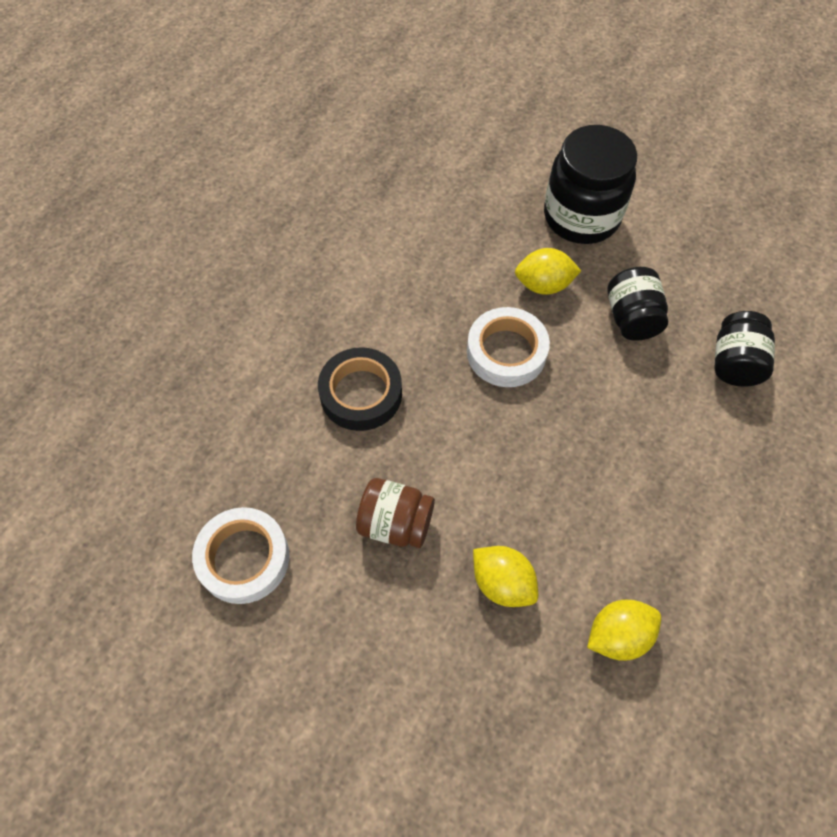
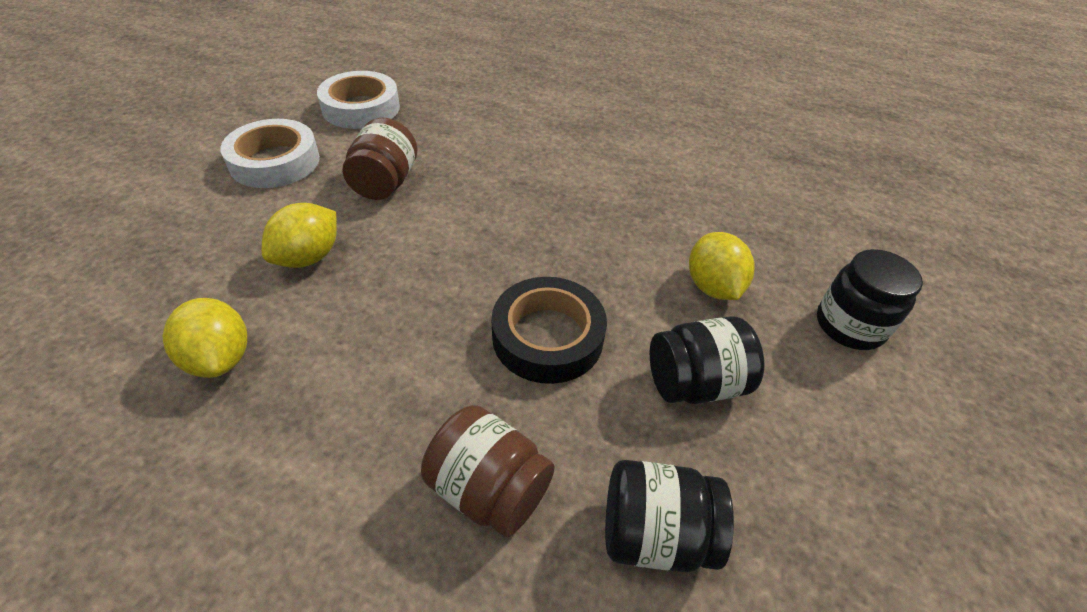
camera: 80 degrees right, 15 degrees down
(361, 393) = (525, 156): black tape -> black tape (547, 337)
(506, 352) = (600, 254): white tape -> white tape (275, 161)
(581, 217) = (849, 326): black jar -> black jar, size x0.61
(714, 446) = (489, 489): none -> brown jar

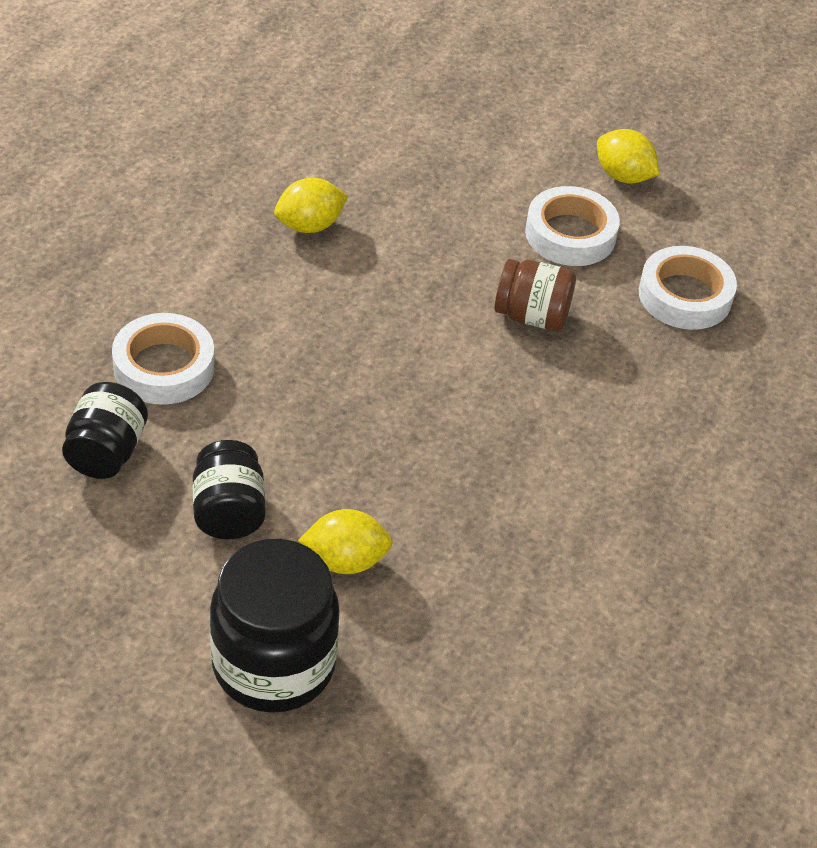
camera: 95 degrees right, 0 degrees up
(308, 257) = (419, 266): yellow lemon -> yellow lemon (623, 176)
(489, 489) = (164, 367): brown jar -> white tape
(547, 337) = (299, 418): black tape -> none
(849, 326) = (273, 664): black jar -> black jar, size x1.65

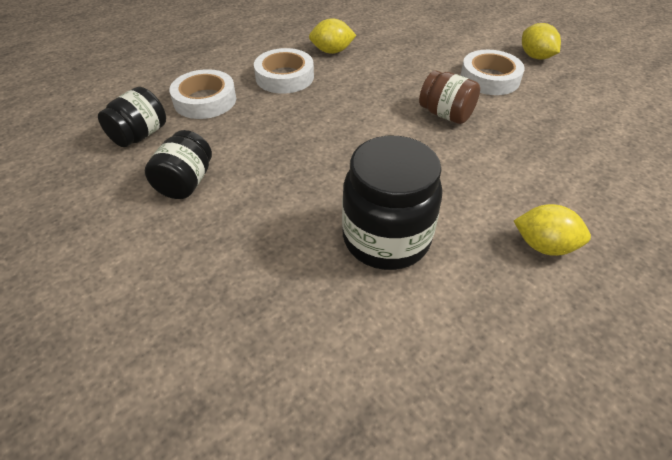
camera: 25 degrees right, 0 degrees up
(273, 664) = (143, 289): black jar -> black jar (386, 238)
(345, 561) = (240, 230): yellow lemon -> yellow lemon (544, 246)
(685, 296) = (558, 122): white tape -> white tape (284, 77)

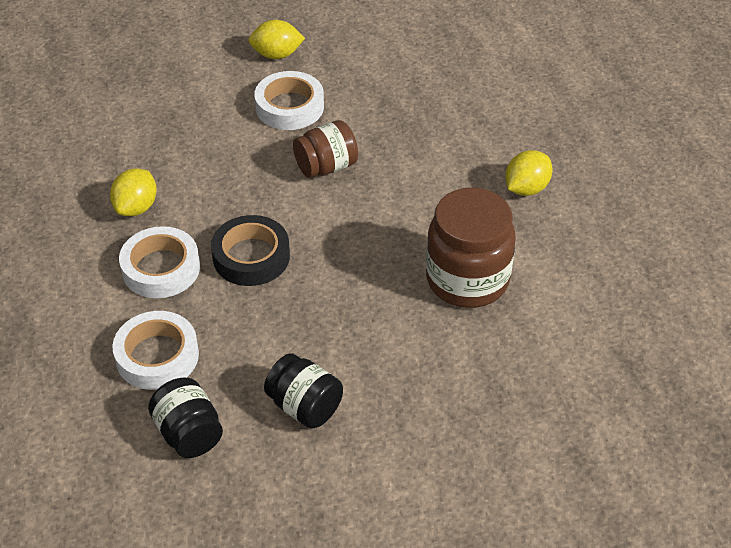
camera: 65 degrees left, 0 degrees up
(323, 109) = (251, 256): none -> black tape
(386, 238) = (467, 279): black jar -> brown jar

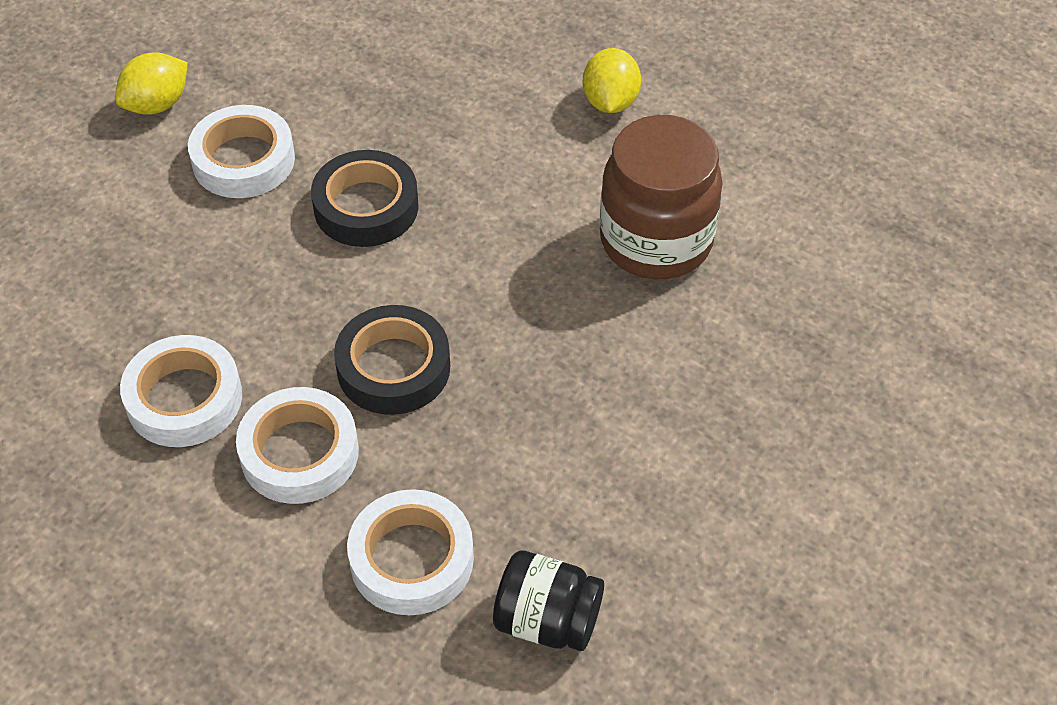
camera: 40 degrees left, 5 degrees up
(136, 207) = (184, 399): yellow lemon -> white tape
(304, 406) = (639, 497): black jar -> none
(326, 166) = (366, 207): brown jar -> black tape

